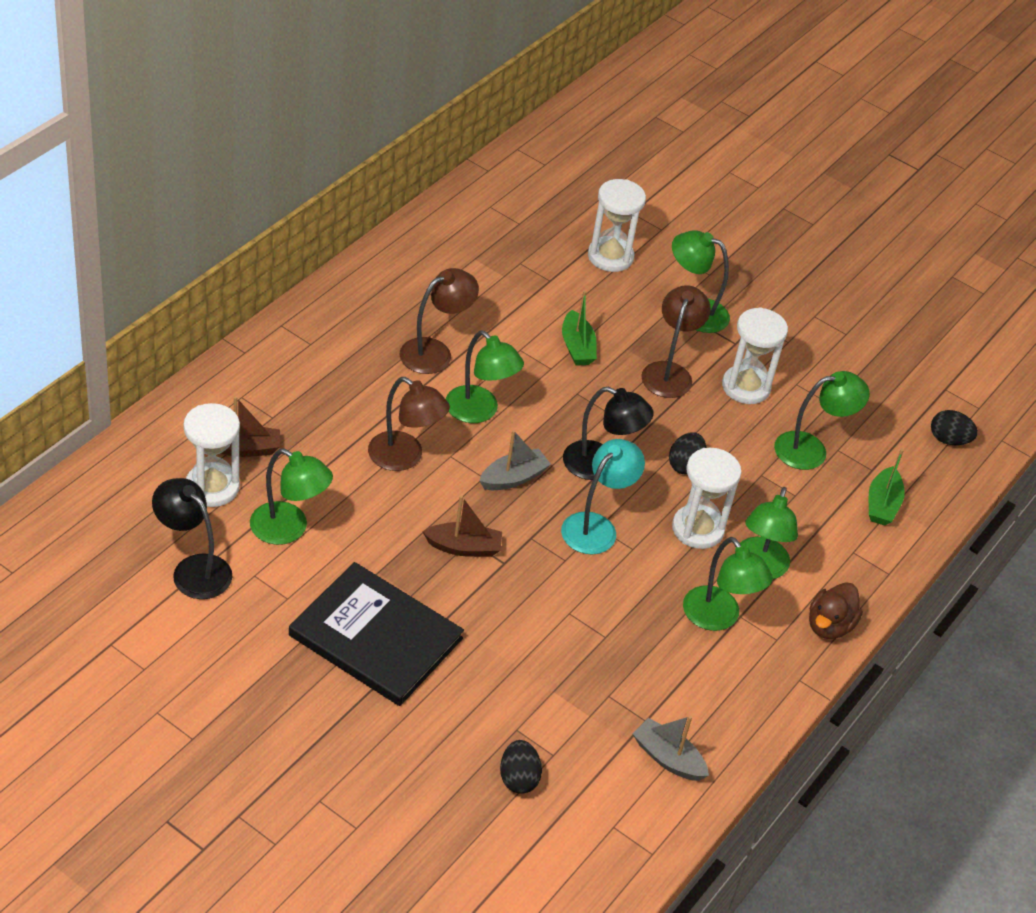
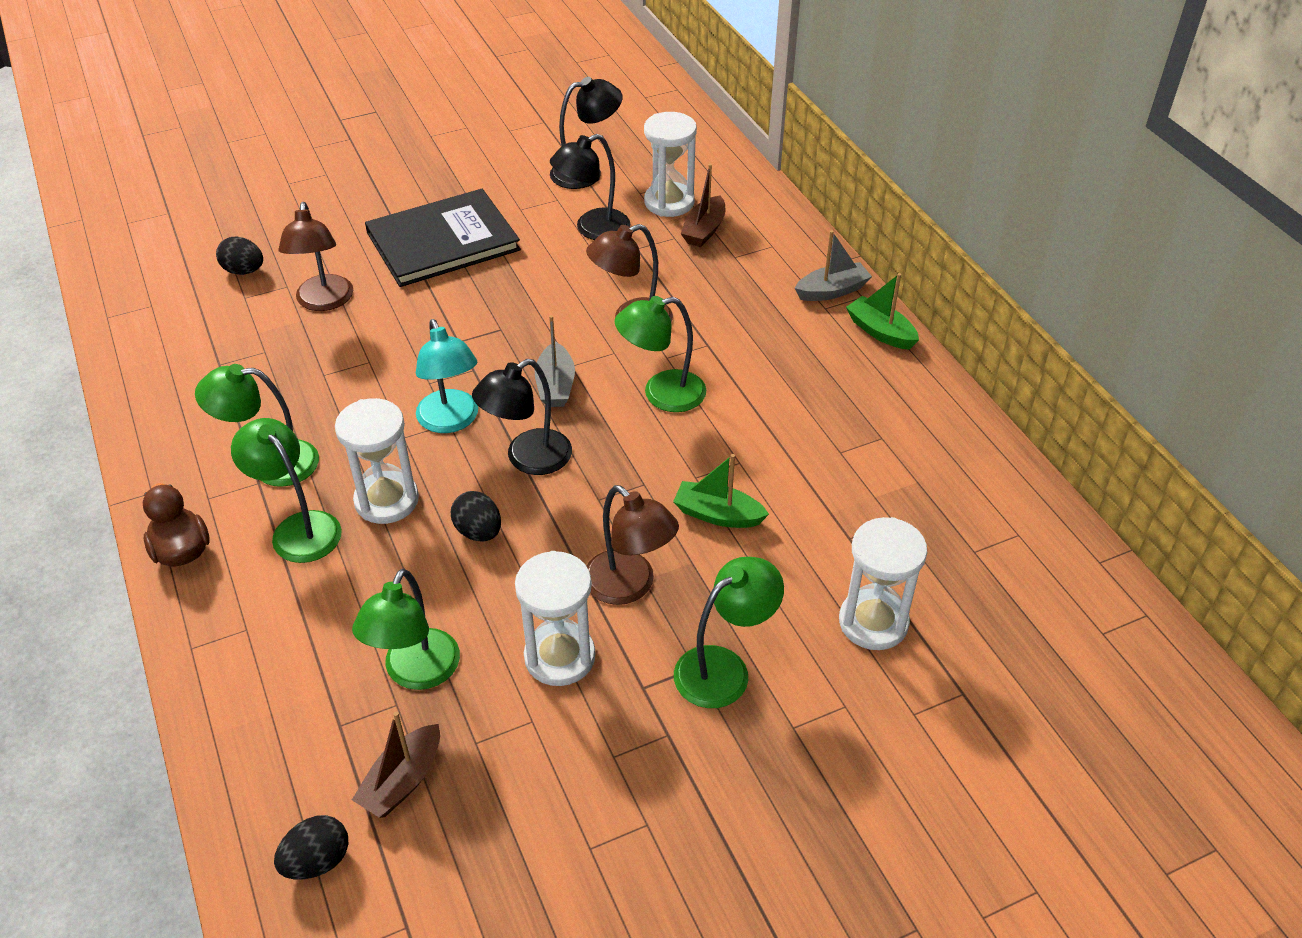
camera: 125 degrees right, 0 degrees up
(289, 529) = (592, 229): green lamp -> black lamp
(435, 352) = (769, 391): brown lamp -> brown lamp (324, 302)
(464, 547) = (495, 322): brown boat -> brown boat (402, 781)
(668, 758) = (172, 362): grey boat -> grey boat (832, 291)
(882, 504) = (282, 702): green boat -> green boat (880, 332)

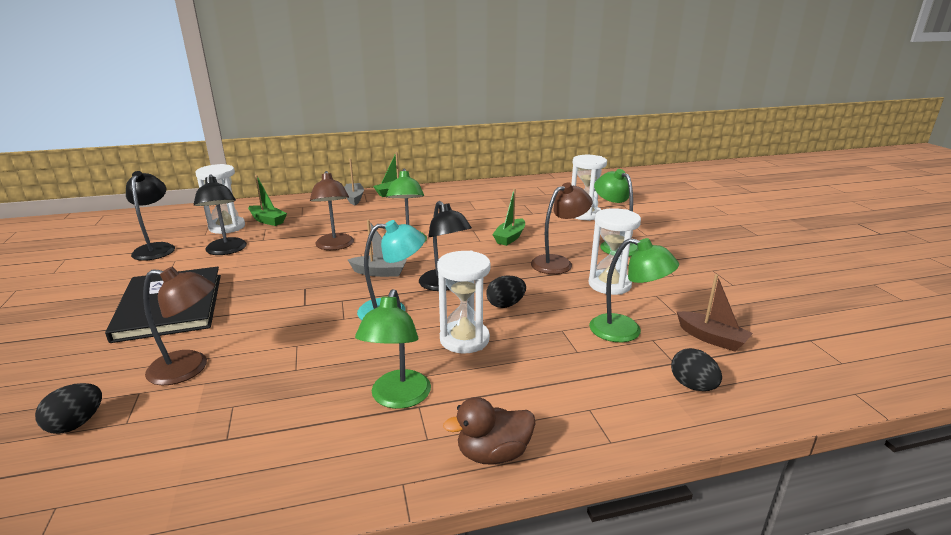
camera: 80 degrees left, 20 degrees down
(298, 528) = (482, 382): green lamp -> none
(317, 861) = (784, 372): black egg -> black egg (692, 386)
(704, 230) = (267, 220): brown boat -> green boat

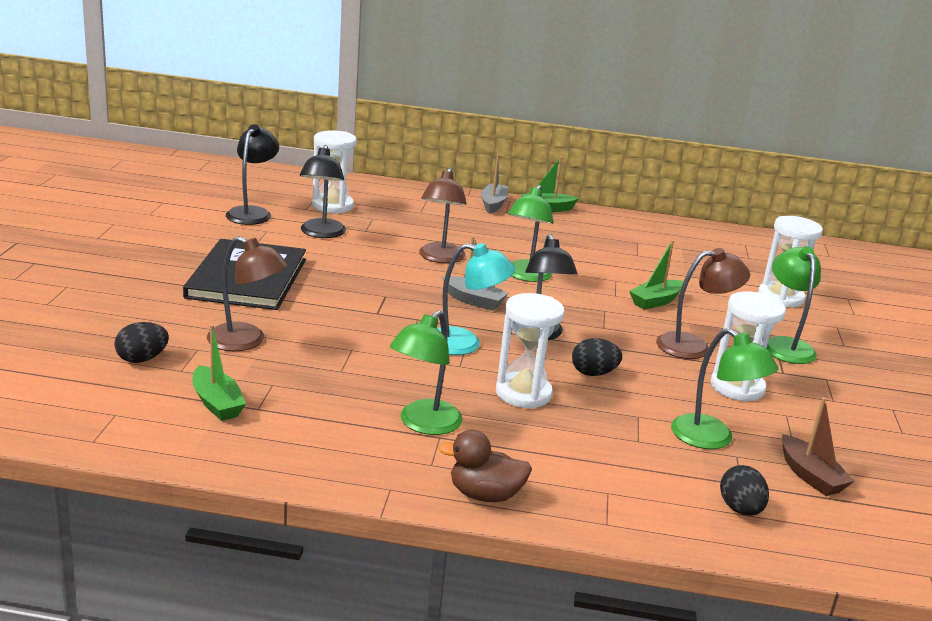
camera: 20 degrees right, 0 degrees up
(267, 220) = (380, 209): green boat -> green boat (217, 403)

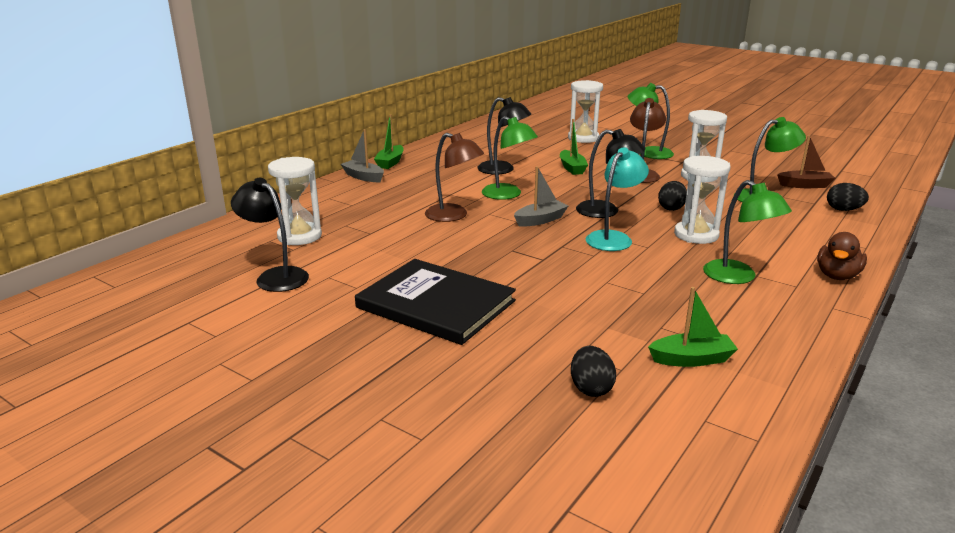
camera: 60 degrees left, 0 degrees up
(246, 341) = (574, 326): brown lamp -> none
(321, 233) = (360, 252): black lamp -> black lamp (503, 170)

